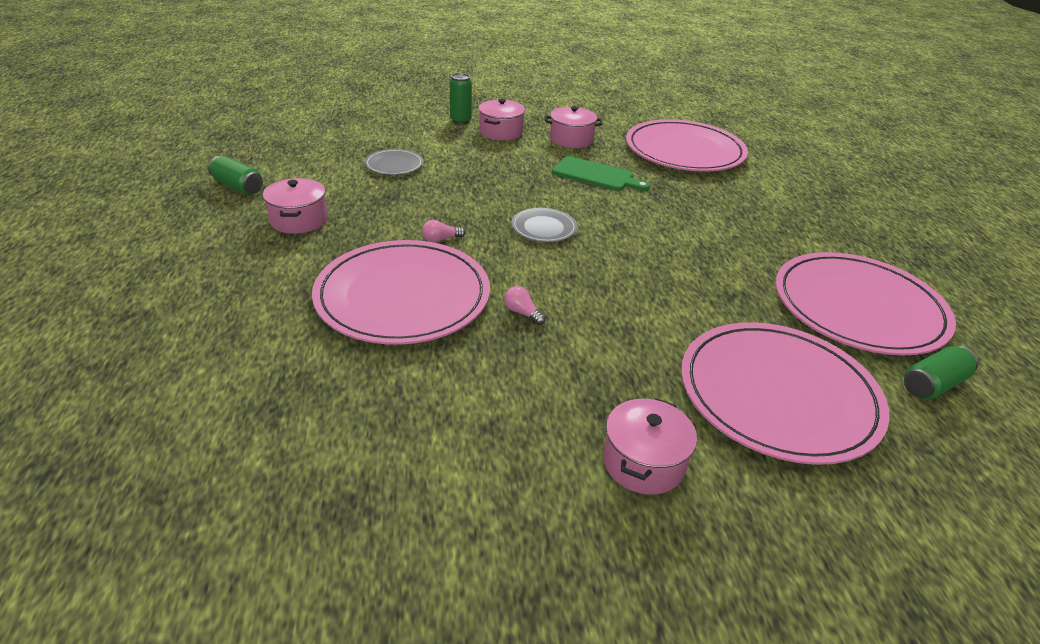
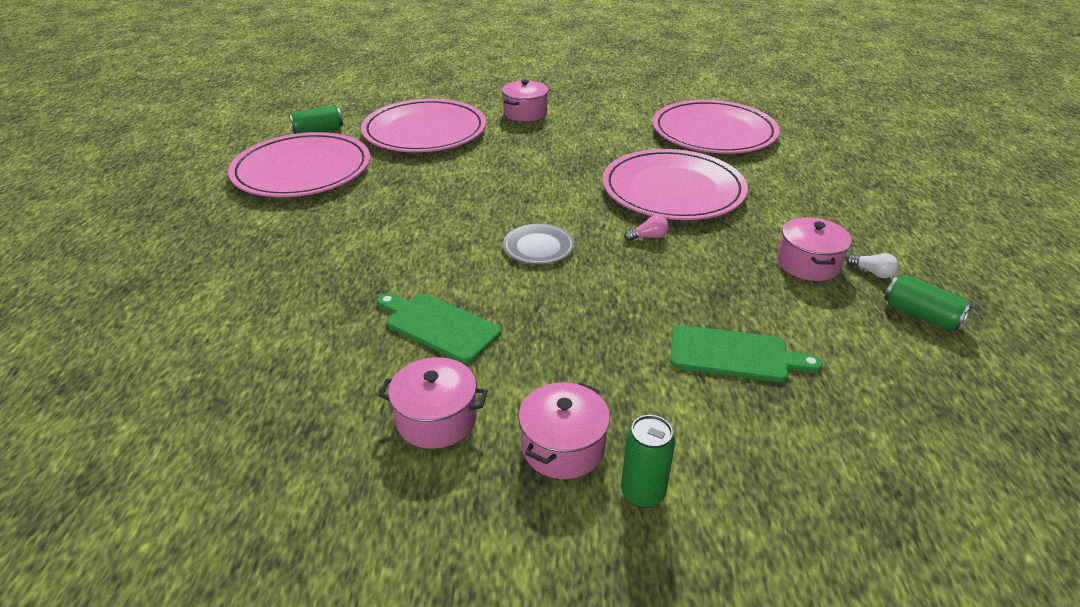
camera: 170 degrees left, 0 degrees up
(246, 215) = (872, 272): none -> white light bulb
(394, 165) = (734, 355): grey plate -> green cutting board
(522, 313) = (576, 176): pink light bulb -> none
(684, 151) = (255, 381): pink plate -> pink plate (713, 132)

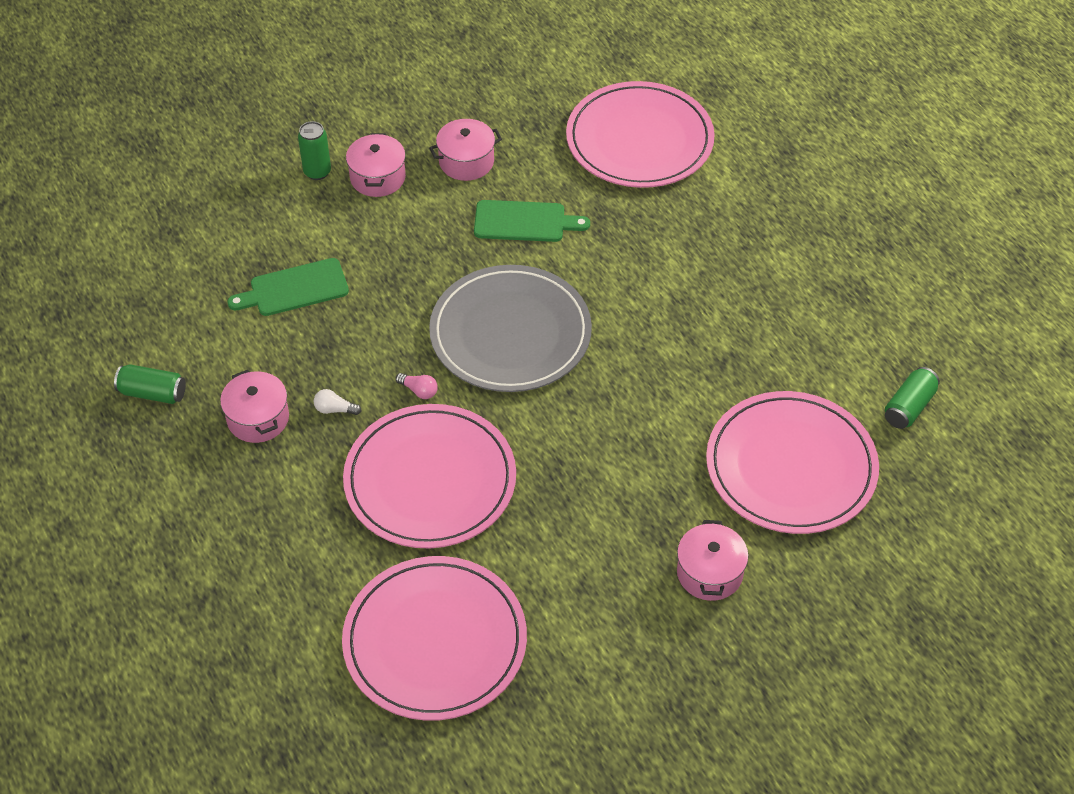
camera: 150 degrees right, 15 degrees up
(302, 170) = (836, 334): pink plate -> pink plate (639, 140)
(538, 247) = (510, 333): grey plate -> grey plate, size x2.24
(648, 237) = (419, 391): pink light bulb -> pink light bulb turned 105 degrees counterclockwise
(872, 272) = (197, 432): white light bulb -> white light bulb (335, 409)

